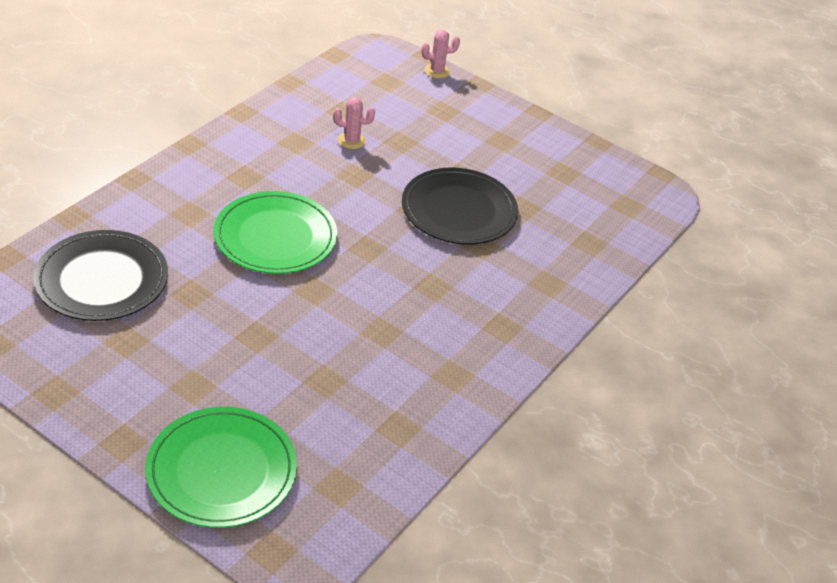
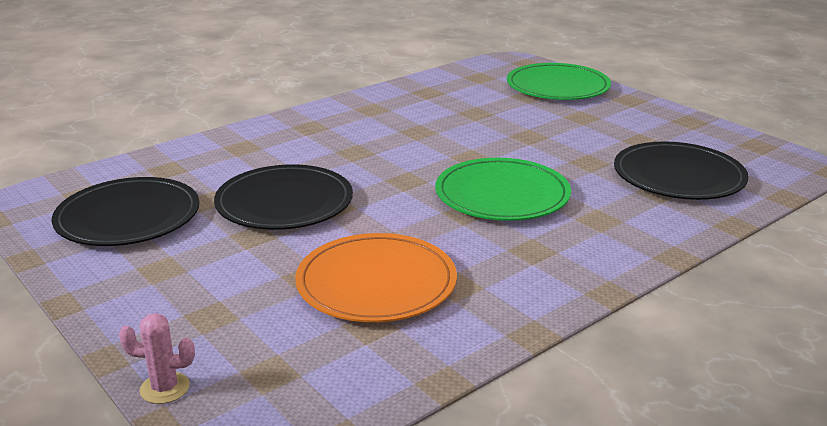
camera: 160 degrees left, 15 degrees down
(351, 140) = (376, 283): pink cactus -> orange plate
(568, 184) = (128, 217): none -> black plate

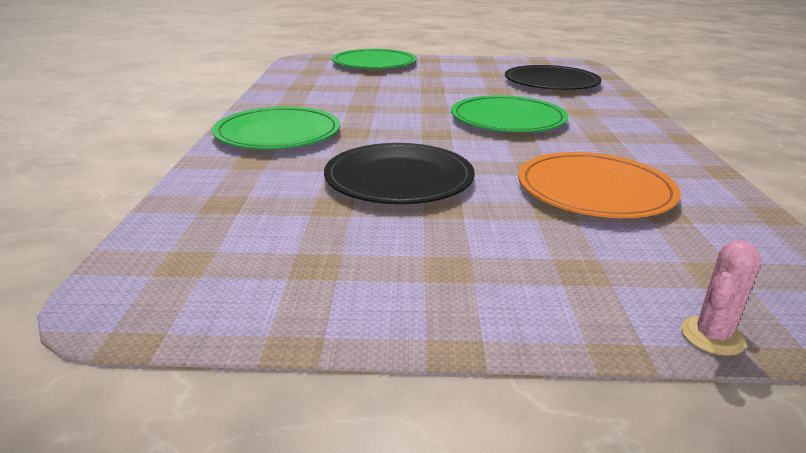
camera: 50 degrees left, 0 degrees up
(128, 217) = (296, 252): black plate -> none
(308, 131) = (278, 133): none -> green plate

